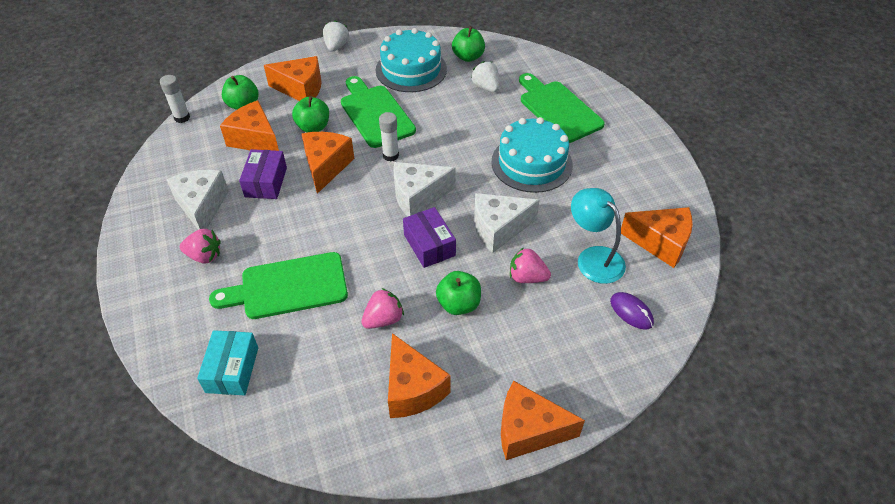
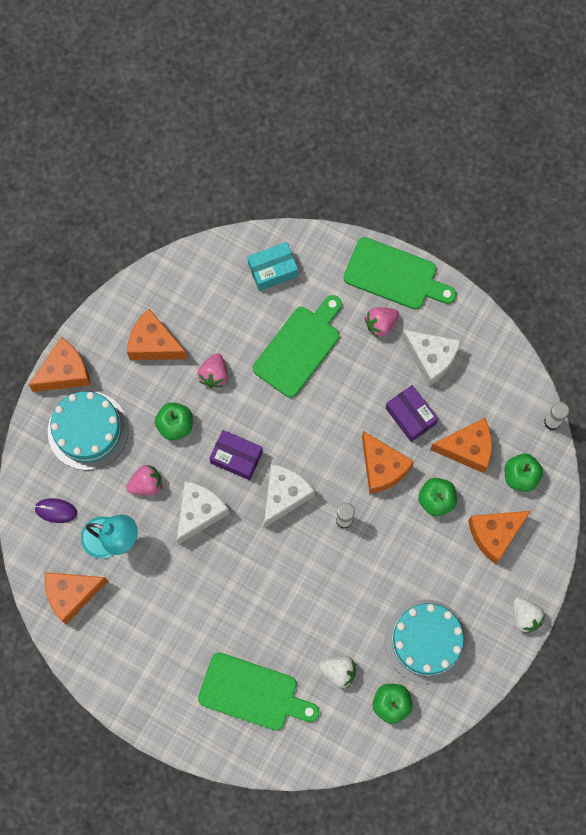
camera: 140 degrees right, 25 degrees up
(232, 370) = (273, 270): turquoise box -> turquoise box turned 75 degrees counterclockwise
(375, 114) = (402, 557): green cutting board -> green cutting board (394, 275)
(531, 163) = (226, 604): turquoise cake -> turquoise cake (88, 430)

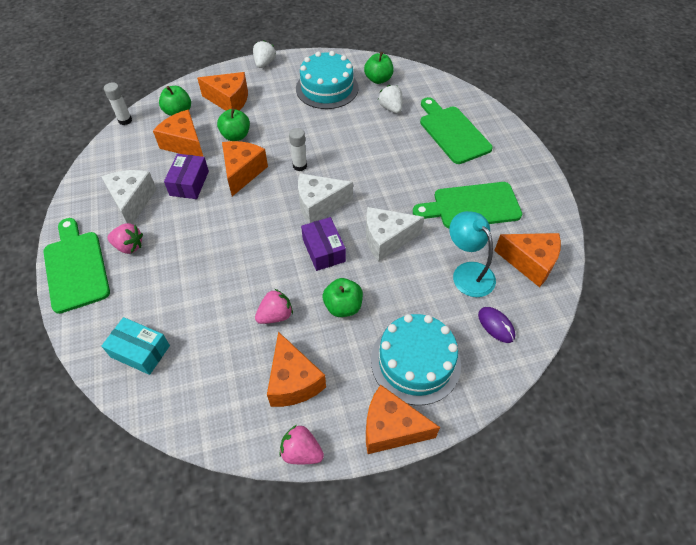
camera: 135 degrees left, 20 degrees down
(146, 484) = (406, 286): pink strawberry -> pink strawberry (301, 452)
(299, 348) = (197, 279): green cutting board -> green cutting board (472, 206)

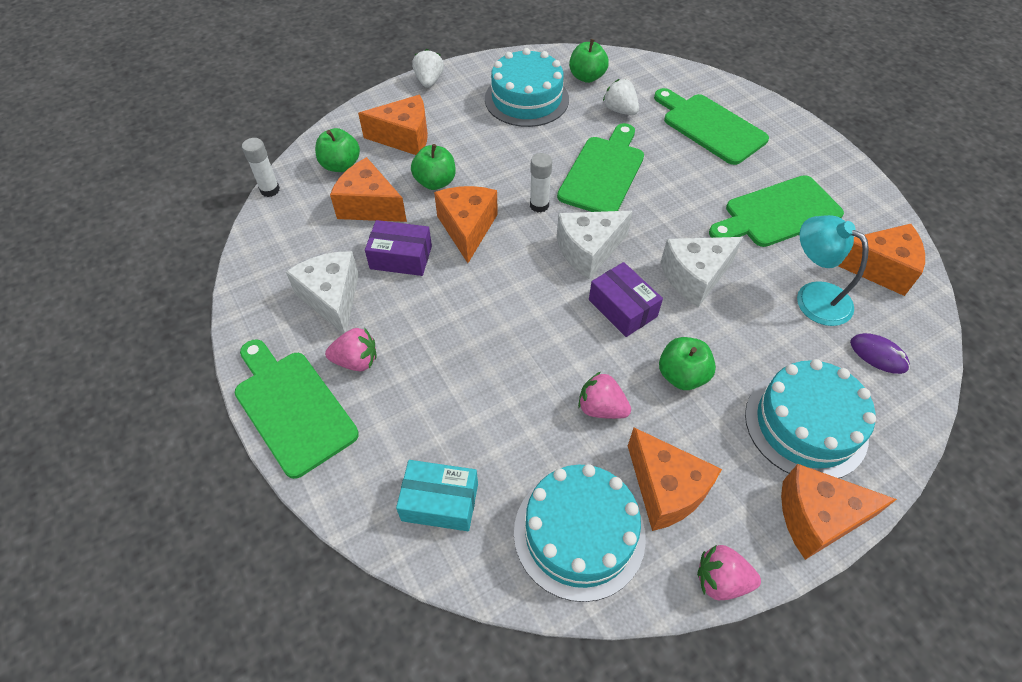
camera: 15 degrees left, 0 degrees up
(189, 183) = (401, 257): purple box -> purple box turned 75 degrees counterclockwise
(220, 395) = (579, 533): none -> turquoise cake
(275, 315) = (601, 408): pink strawberry -> pink strawberry turned 105 degrees counterclockwise
(356, 151) = (603, 172): none -> green cutting board

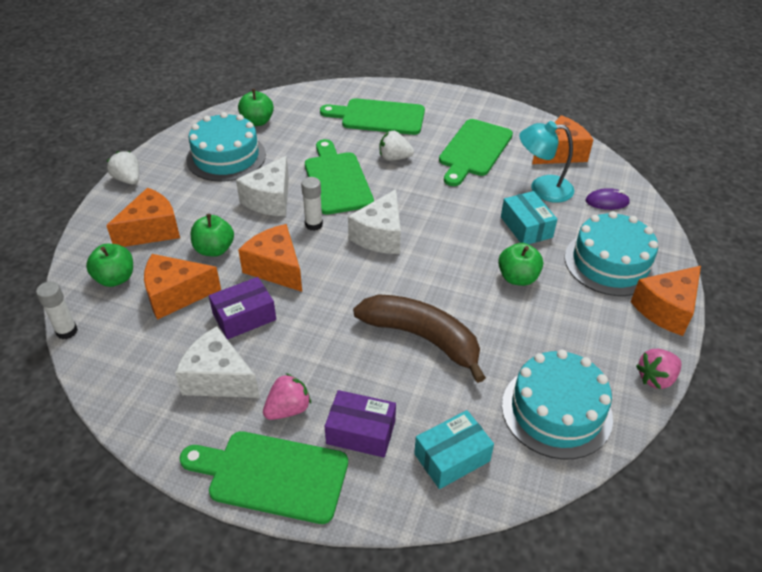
camera: 40 degrees left, 10 degrees down
(527, 374) = (422, 338): none -> brown banana
(601, 408) = (491, 328): pink strawberry -> none
(620, 110) = (305, 134): white strawberry -> white strawberry (394, 158)
(622, 308) = (440, 259): purple box -> purple box (361, 432)
(665, 489) = (577, 350): orange cheese -> none
(694, 277) = (464, 215): white cheese -> white cheese (270, 200)
(749, 328) = (526, 227): none -> turquoise box

